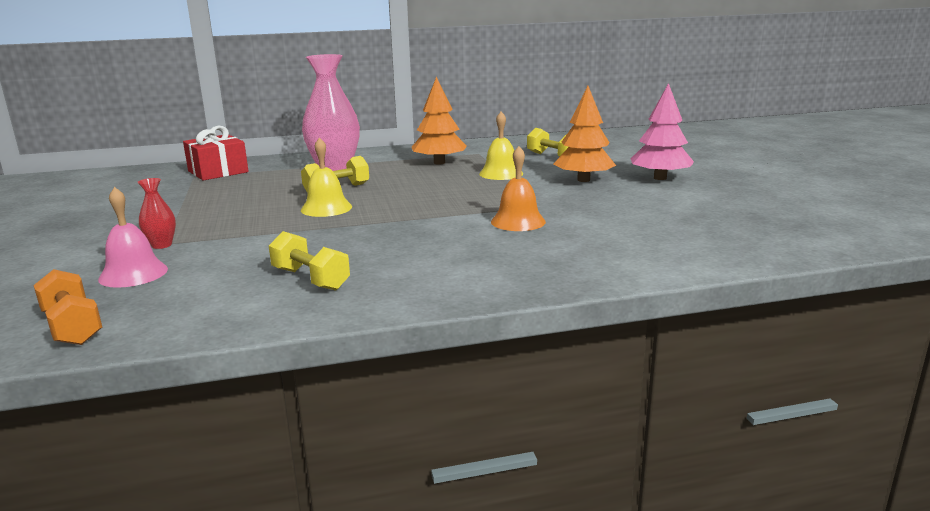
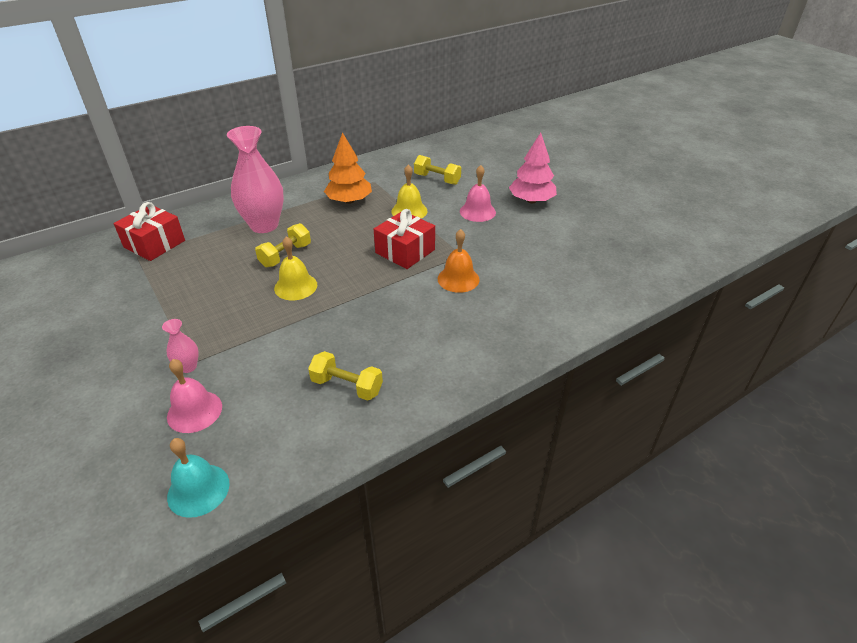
camera: 20 degrees left, 20 degrees up
(72, 327) = (198, 490): orange dumbbell -> turquoise bell
(161, 245) = (188, 367): red vase -> pink vase
(471, 198) = (405, 251): none -> red gift
(583, 180) = (477, 211): orange tree -> pink bell

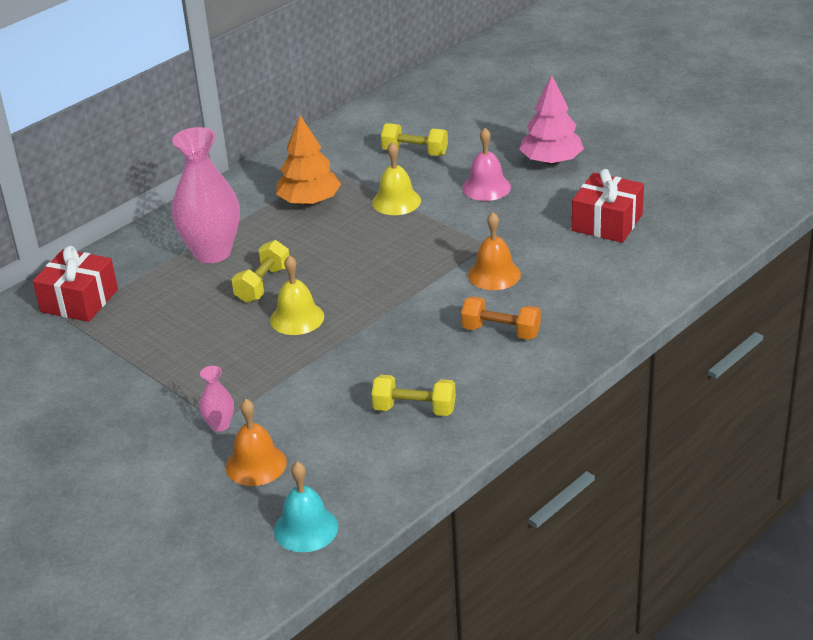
camera: 10 degrees left, 5 degrees down
(194, 411) = (256, 464): pink bell -> orange bell
(405, 251) = (414, 253): red gift -> red gift (607, 222)
(445, 329) = (501, 332): none -> orange dumbbell

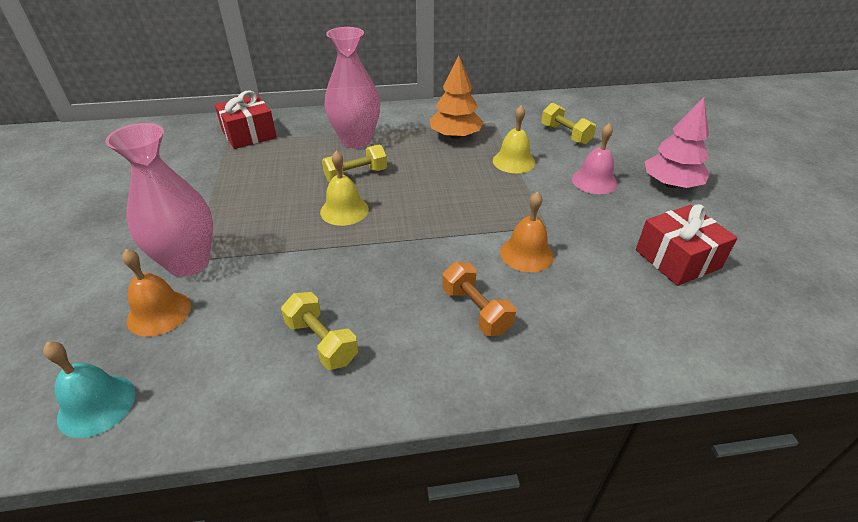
camera: 35 degrees right, 5 degrees up
(220, 425) = (188, 263): pink vase -> pink vase, size x2.25

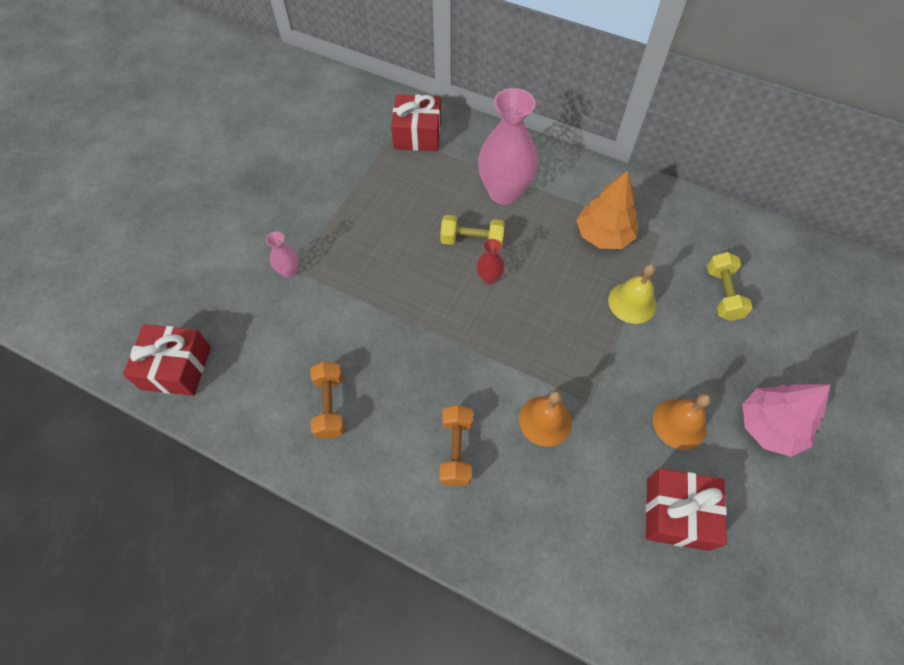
camera: 35 degrees right, 20 degrees up
(96, 405) = (176, 368): turquoise bell -> red gift
(159, 313) = (246, 310): orange bell -> orange bell (679, 423)
(188, 263) = (289, 271): pink vase -> pink vase, size x0.44
(321, 342) = (330, 405): yellow dumbbell -> orange dumbbell
(344, 210) = (433, 279): yellow bell -> none
(392, 191) = (489, 278): none -> red vase
(594, 181) = (690, 375): pink bell -> none

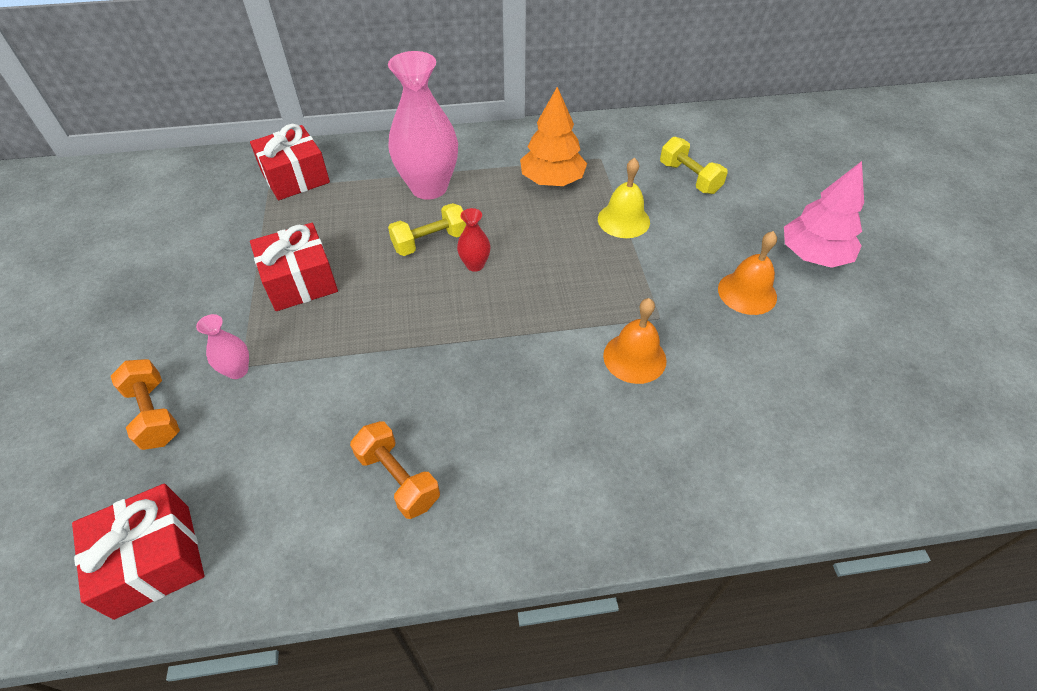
camera: 35 degrees left, 10 degrees down
(456, 450) = (573, 437): orange dumbbell -> orange dumbbell (154, 414)
(677, 514) = (811, 365): red gift -> red gift (300, 281)

